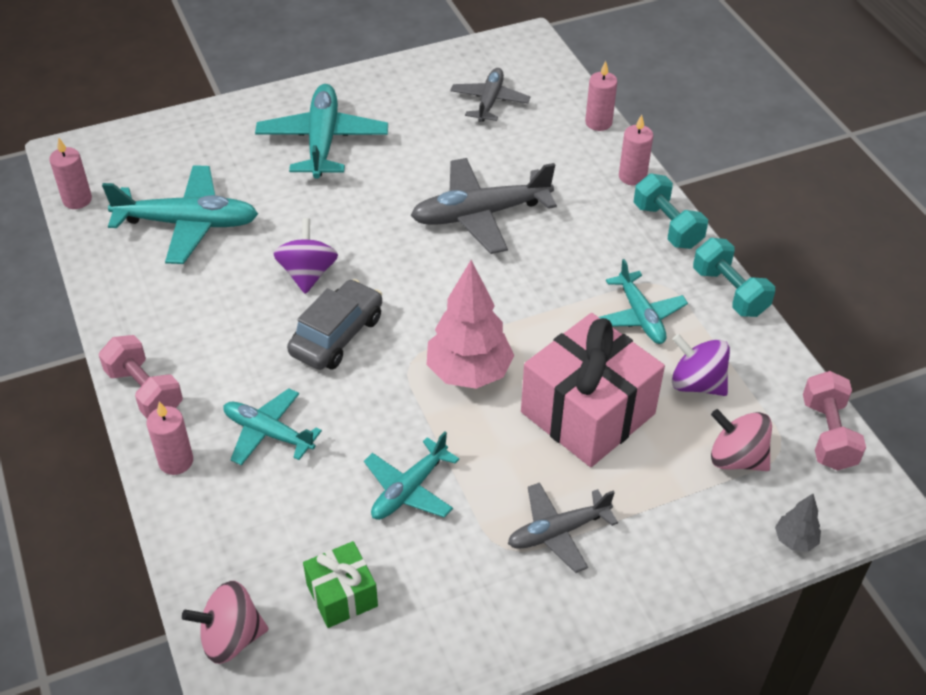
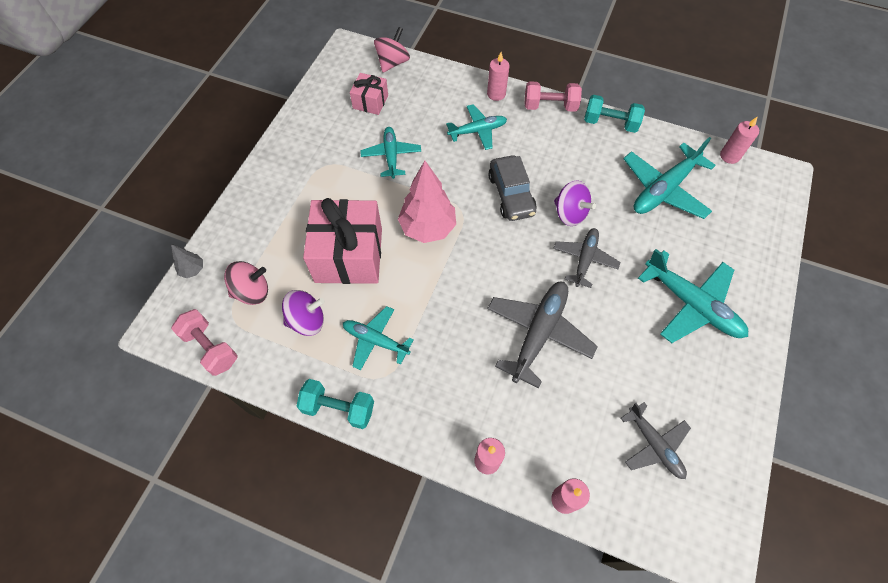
camera: 135 degrees right, 15 degrees up
(342, 595) = (370, 102): green gift -> pink gift
(558, 532) = (309, 188): grey plane -> grey plane (584, 259)
(667, 226) = (423, 432): turquoise dumbbell -> turquoise dumbbell (610, 123)

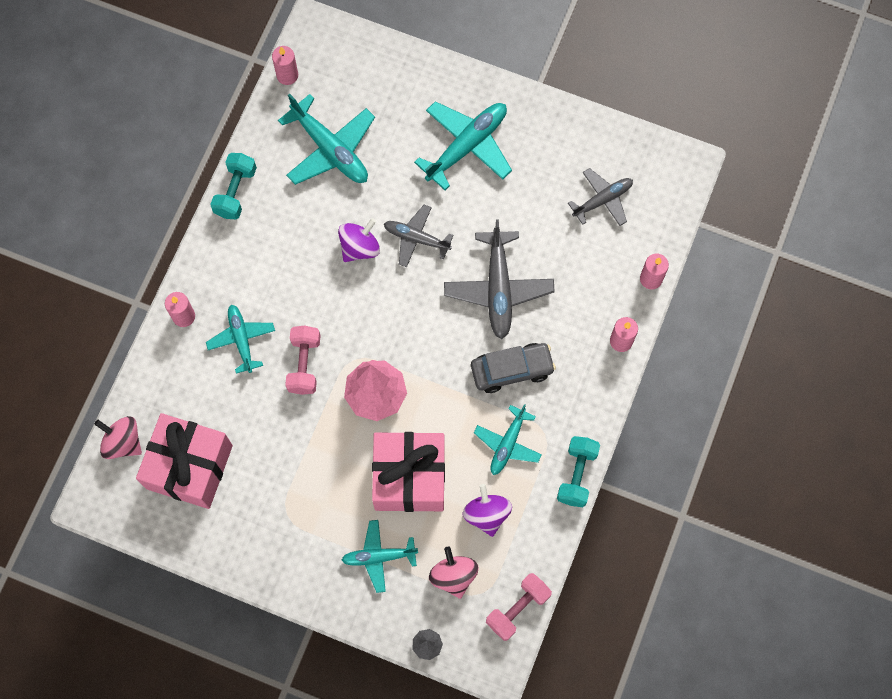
camera: 90 degrees left, 10 degrees up
(370, 102) = (189, 467): pink gift -> pink gift, size x1.97
(391, 156) = (275, 438): turquoise plane -> turquoise plane (379, 557)
(511, 194) = (334, 306): grey car -> grey car (512, 370)
(538, 333) = (498, 289): grey plane -> grey plane turned 120 degrees counterclockwise
(550, 106) = (206, 255): pink dumbbell -> pink dumbbell (304, 364)

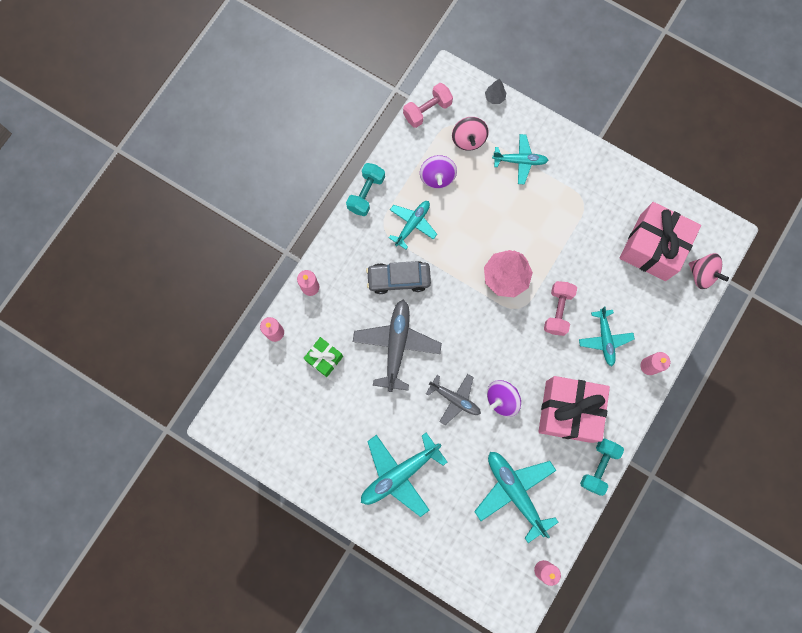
camera: 170 degrees left, 5 degrees up
(409, 477) = (489, 212): pink gift -> pink gift (568, 411)
(583, 258) = (324, 358): none -> green gift
(602, 200) = (297, 405): grey plane -> none

